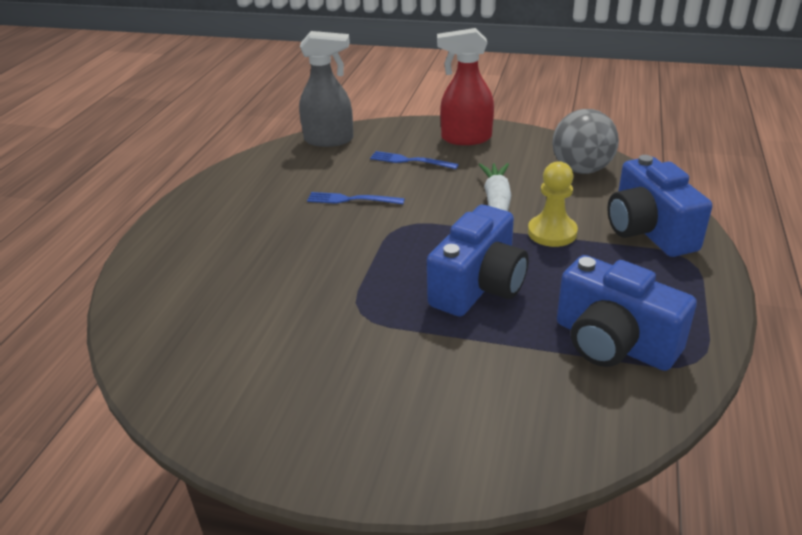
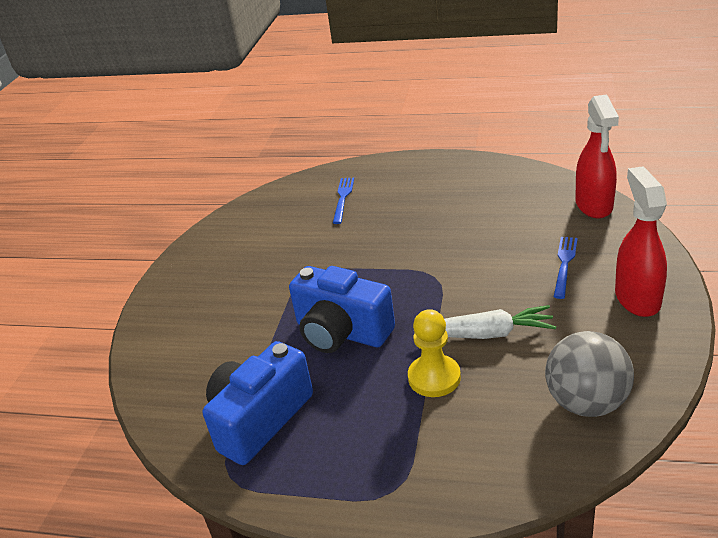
camera: 90 degrees right, 0 degrees up
(329, 140) = (594, 206): grey spray bottle -> red spray bottle
(352, 199) = (475, 240): blue fork -> blue fork (343, 198)
(648, 231) = (447, 459): blue camera -> none

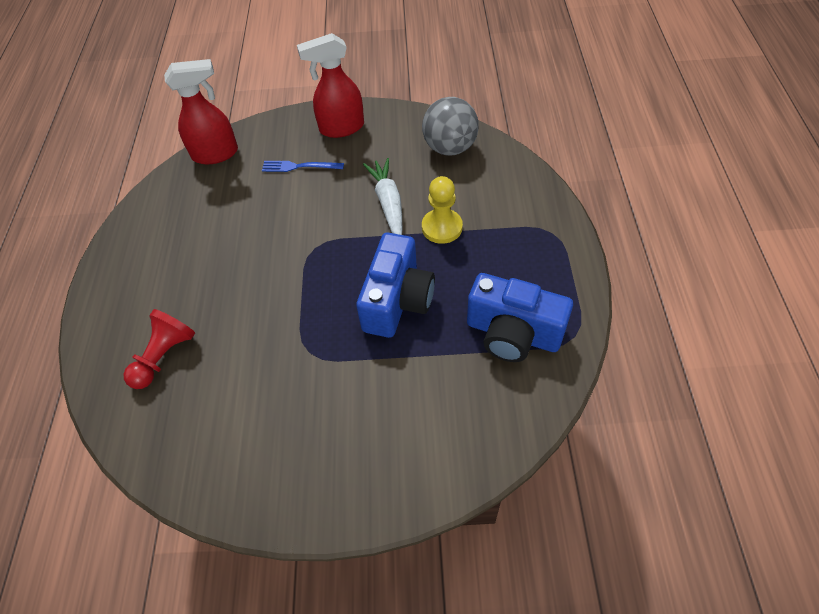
camera: 105 degrees left, 20 degrees up
(343, 198) = (164, 356): blue fork -> red pawn

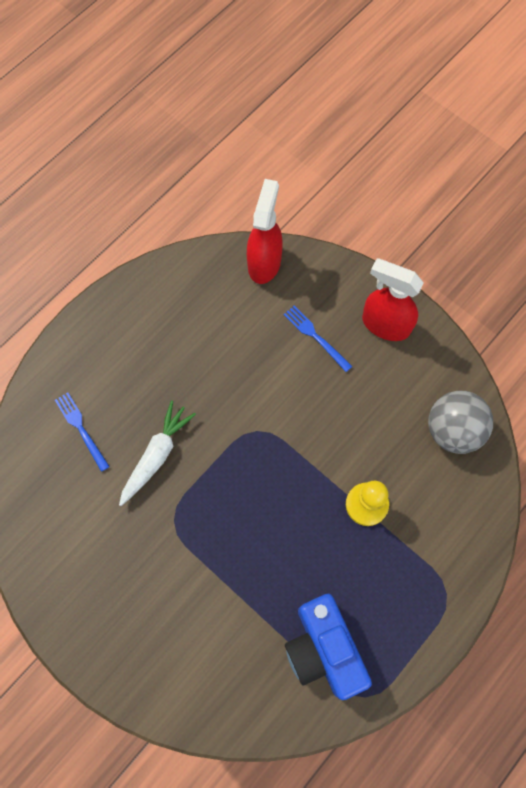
camera: 40 degrees right, 15 degrees up
(164, 356) = (81, 429): red pawn -> blue fork
(216, 154) = (264, 262): red spray bottle -> red spray bottle turned 105 degrees counterclockwise
(388, 203) = (349, 441): white carrot -> white carrot (156, 455)
(397, 301) = (271, 538): blue camera -> none

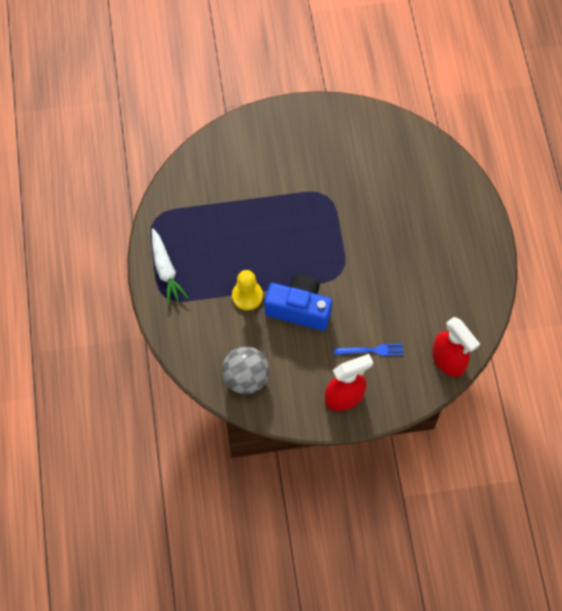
camera: 130 degrees right, 5 degrees down
(81, 429) = (420, 186): blue fork -> none
(156, 455) = (371, 212): white carrot -> white carrot (165, 270)
(323, 649) = (195, 216): blue camera -> blue camera (299, 309)

